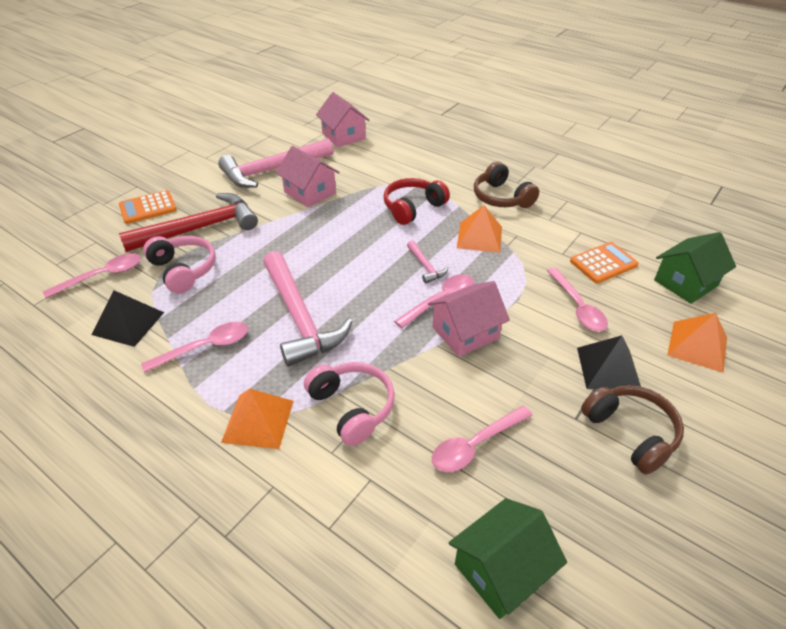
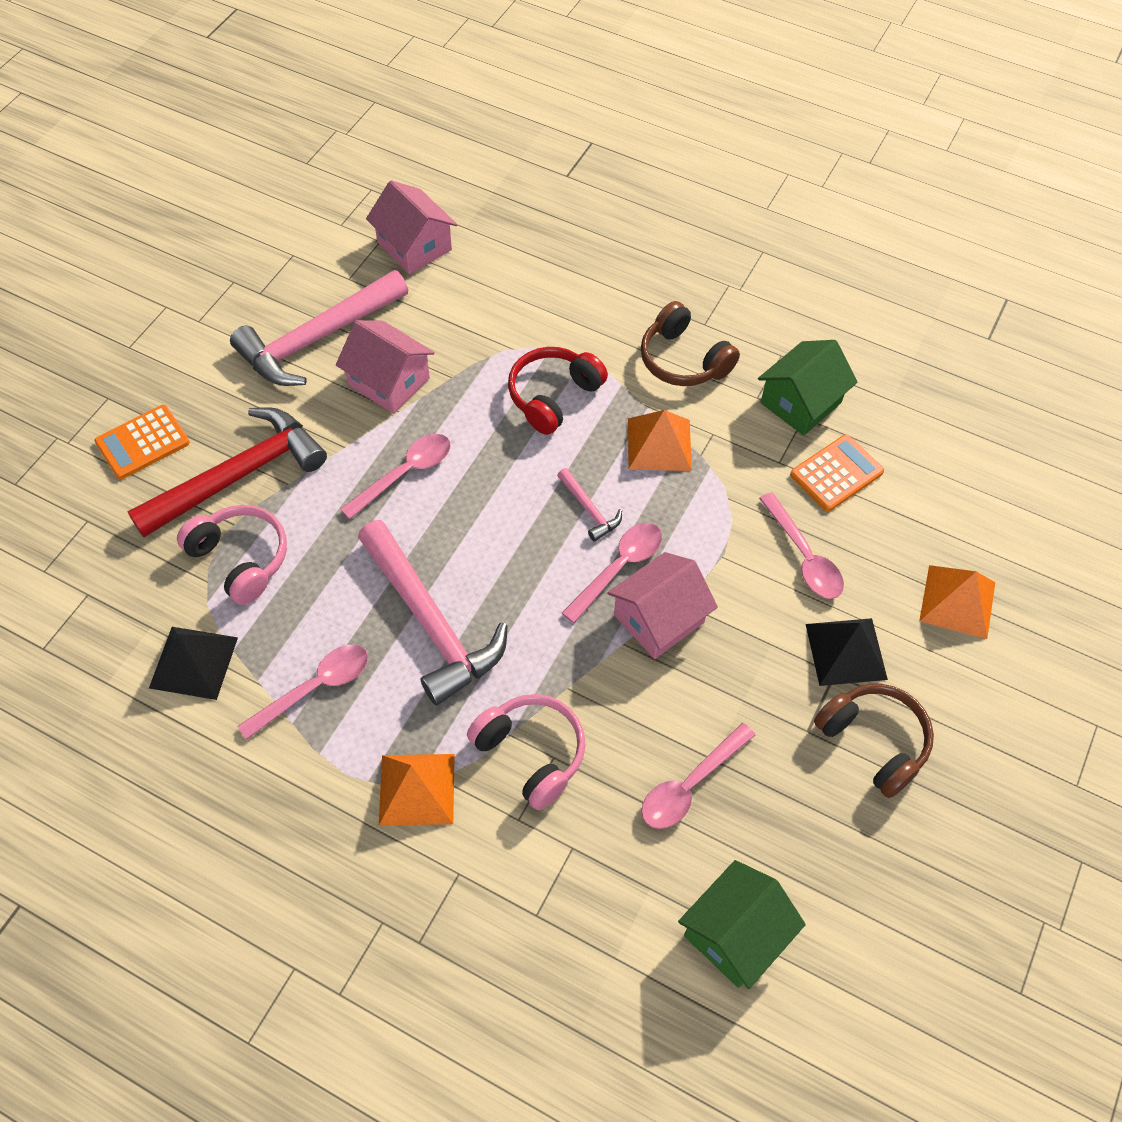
camera: 10 degrees left, 15 degrees up
(102, 276) = (124, 584): pink spoon -> pink spoon (405, 473)
(685, 283) = (947, 496): green house -> green house (801, 402)

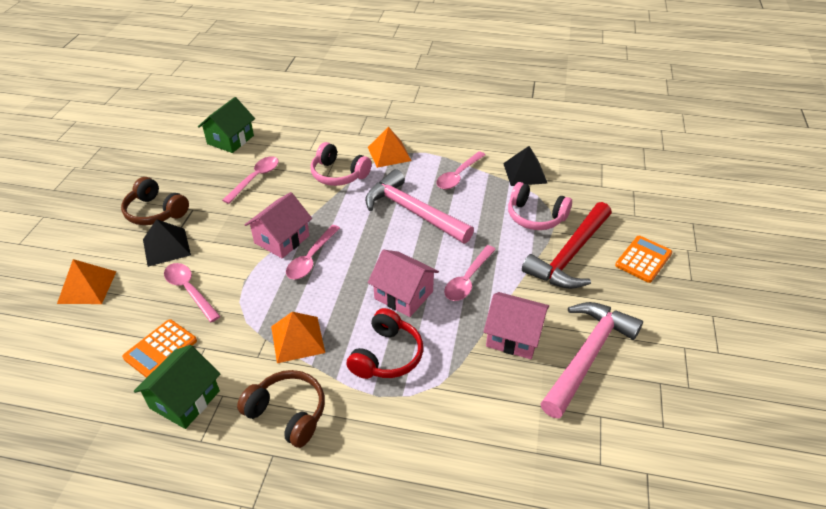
camera: 165 degrees right, 15 degrees down
(414, 246) = (566, 467): pink house -> pink house (403, 295)
(589, 510) = (338, 286): pink hammer -> none

